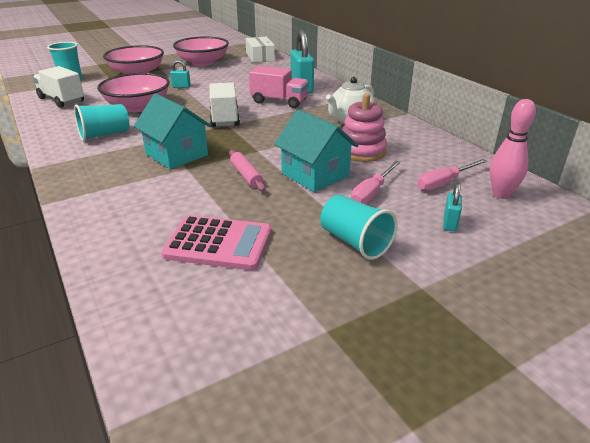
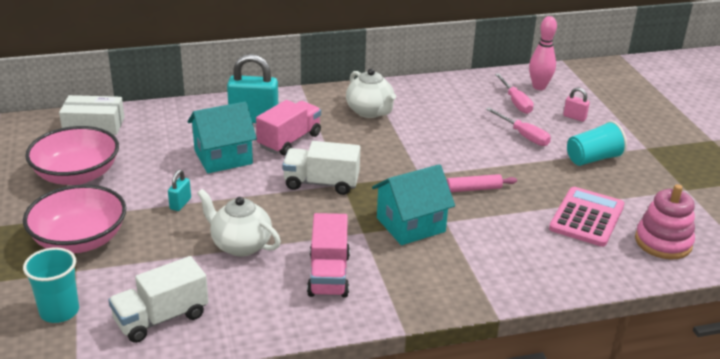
camera: 75 degrees left, 0 degrees up
(104, 135) = (328, 275): turquoise cup -> pink truck
(138, 107) = (240, 245): pink bowl -> white teapot
(315, 175) = (484, 154): turquoise house -> turquoise house (223, 157)
(361, 151) = (444, 122): pink stacking toy -> pink stacking toy (663, 242)
(449, 223) = (574, 117): turquoise padlock -> pink padlock

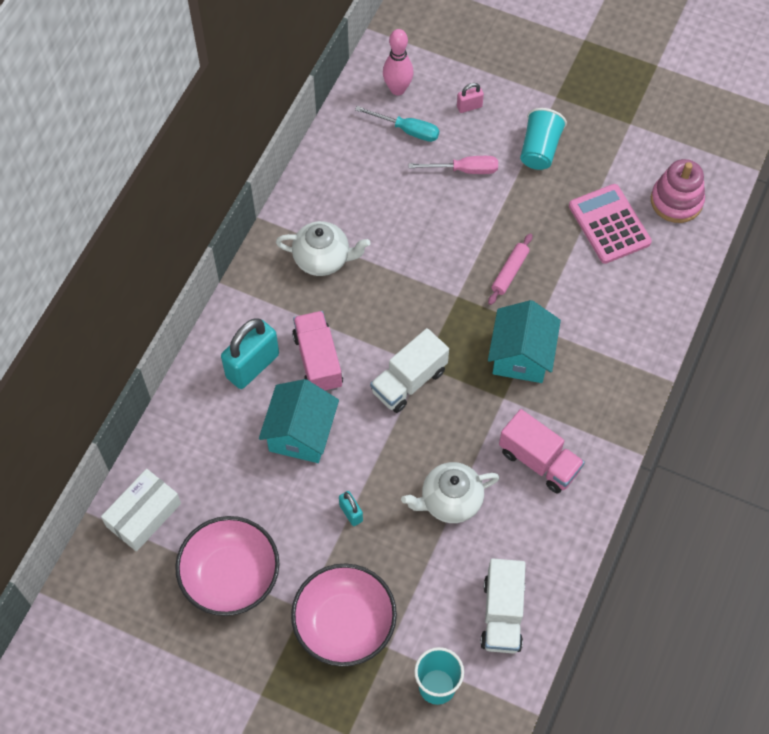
camera: 50 degrees left, 30 degrees up
(515, 102) = (407, 130): pink screwdriver -> turquoise screwdriver

